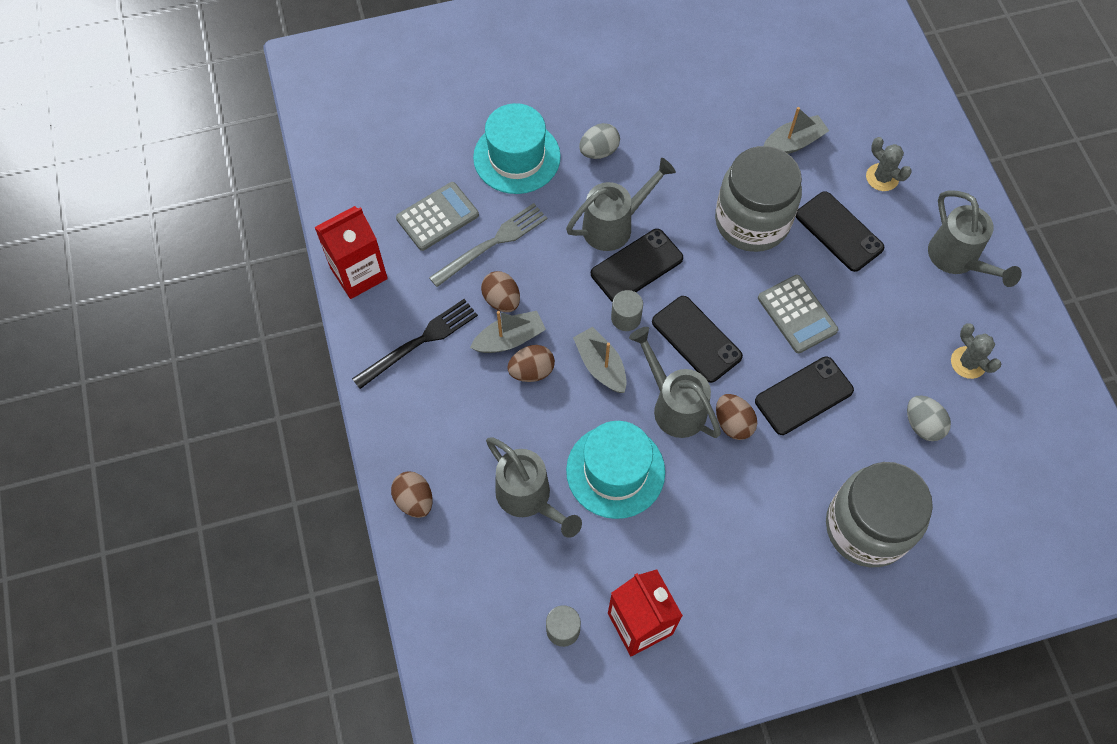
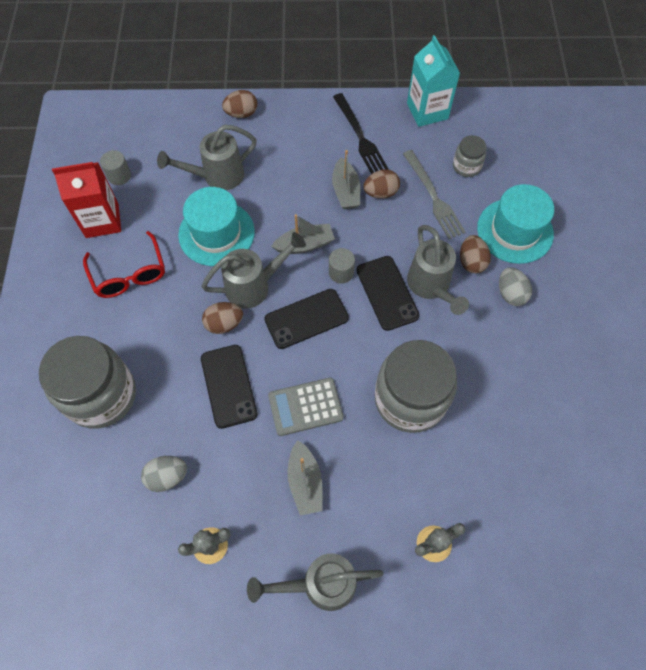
camera: 105 degrees right, 0 degrees up
(359, 273) = (427, 111): red carton -> turquoise carton
(437, 217) = (466, 166): grey calculator -> grey jar
(531, 371) = (314, 199): brown egg -> brown egg (471, 262)
(705, 557) = (129, 273): none -> red glasses
(793, 143) = (491, 467): grey boat -> grey boat (305, 482)
(839, 231) = (380, 475): black phone -> none

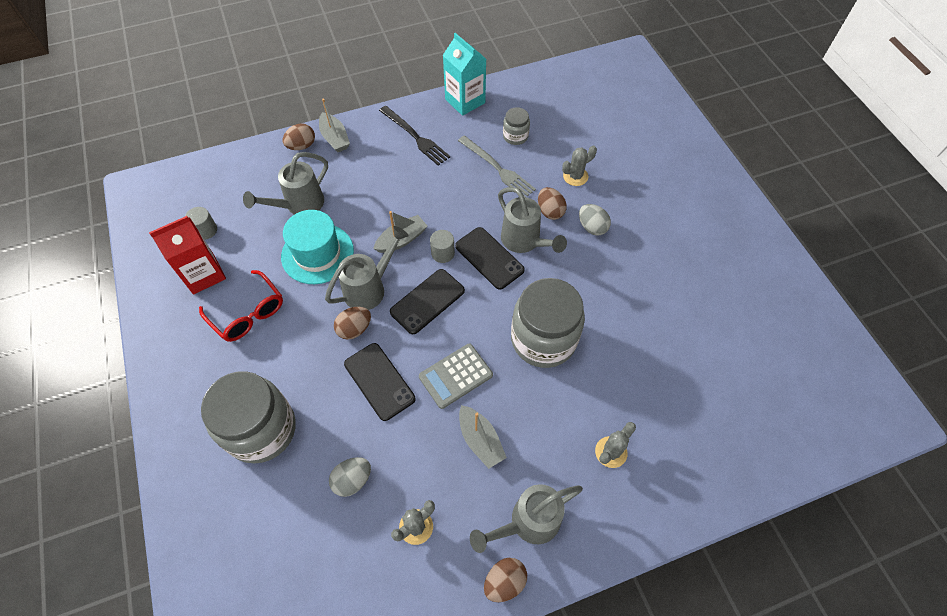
camera: 20 degrees left, 5 degrees down
(345, 191) = (420, 185): grey boat -> grey boat (335, 138)
(380, 193) = (451, 178): brown egg -> brown egg (504, 582)
(515, 231) = (575, 176): turquoise hat -> grey cactus

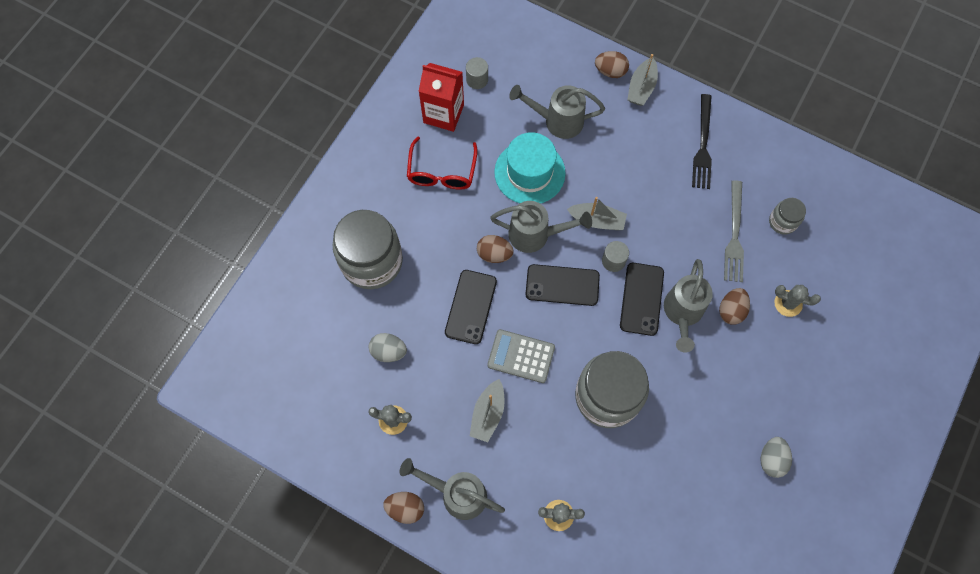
camera: 50 degrees right, 10 degrees up
(465, 101) = (780, 151): turquoise carton -> none
(592, 227) = (747, 356): grey egg -> grey egg (771, 459)

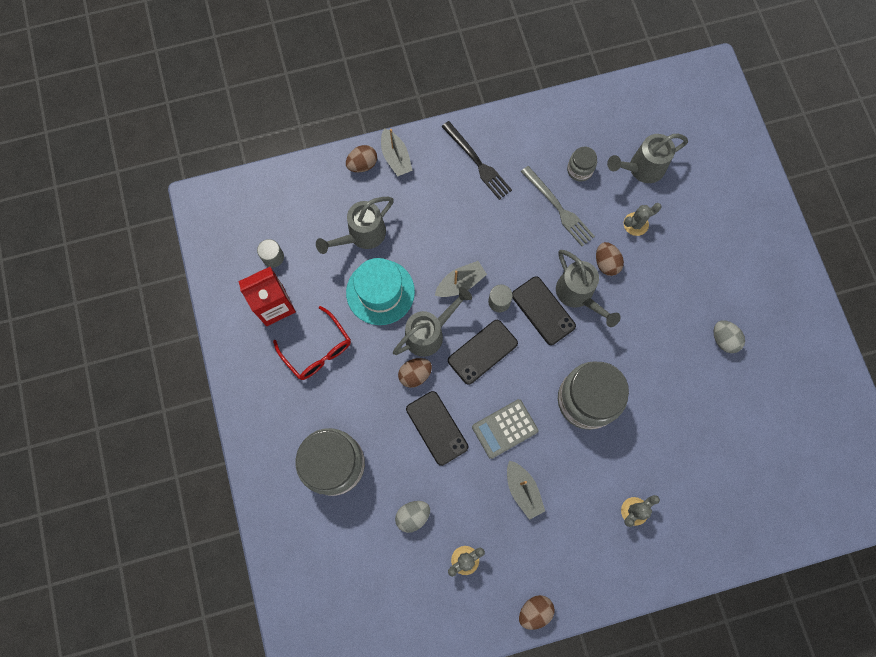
camera: 45 degrees left, 5 degrees up
(457, 494) = (558, 565): grey watering can -> grey watering can (641, 169)

